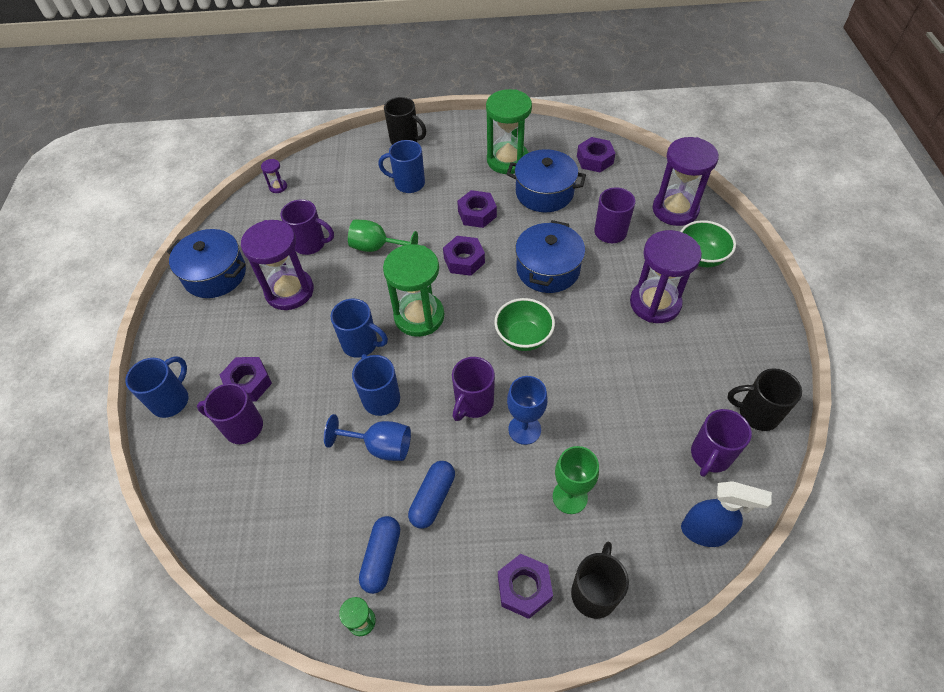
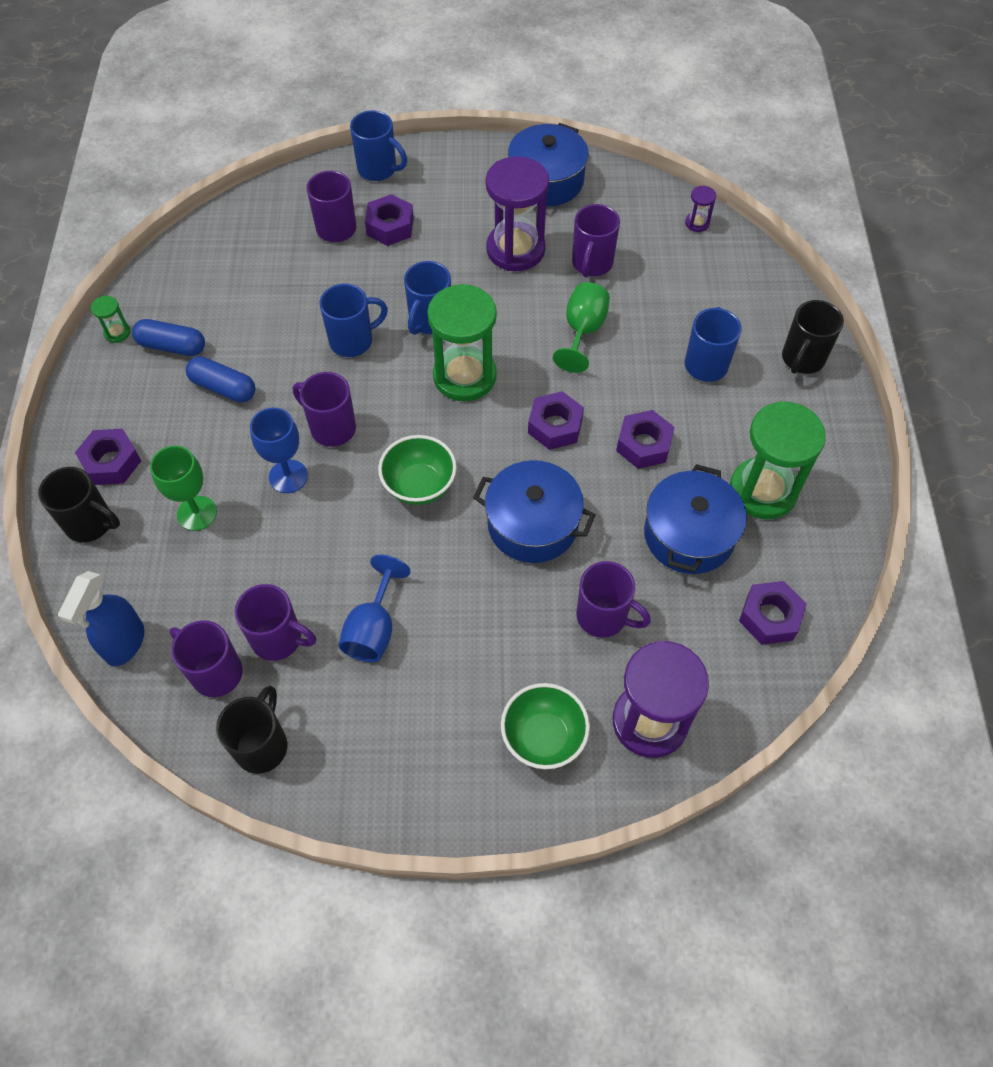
camera: 90 degrees right, 5 degrees up
(380, 446) = (292, 342): blue goblet -> blue goblet (373, 628)
(655, 303) = (459, 653): purple hourglass -> none
(671, 415) = (278, 639): none -> purple mug

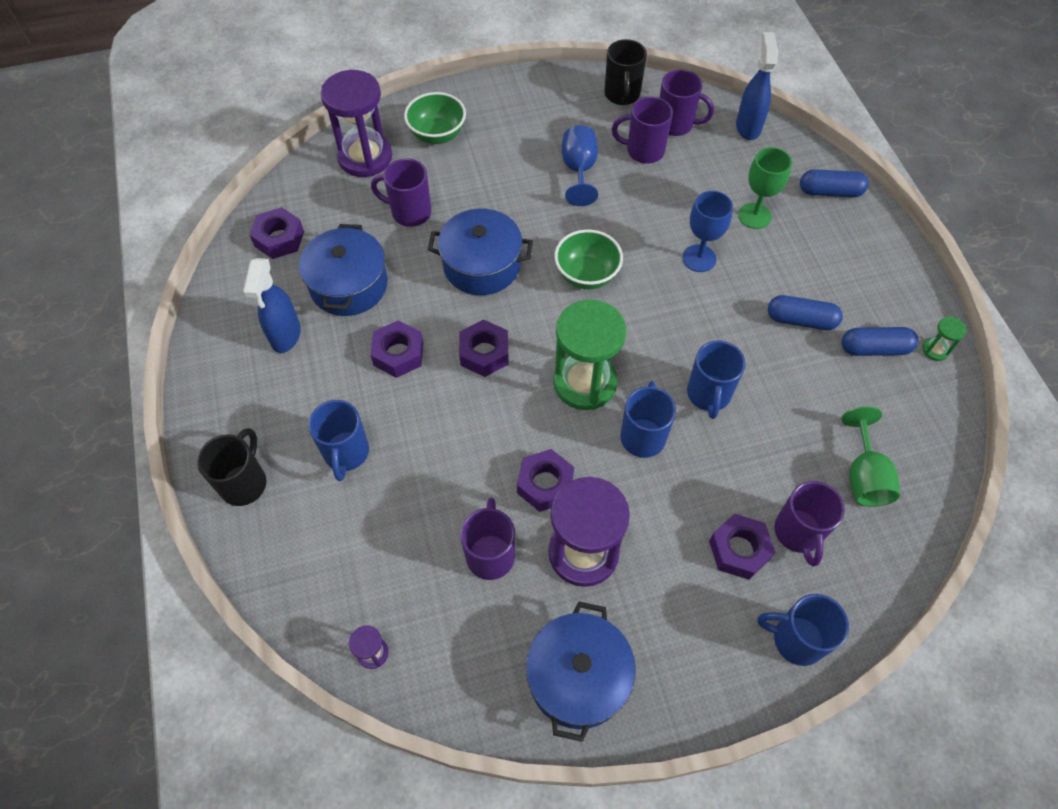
camera: 165 degrees right, 0 degrees up
(91, 523) = (830, 192): black mug -> blue capsule
(111, 462) = (849, 238): purple nut -> purple nut (545, 484)
(331, 428) = (684, 306): purple mug -> none
(353, 341) = (708, 395): blue mug -> blue mug turned 45 degrees counterclockwise
(582, 331) = (481, 461): green goblet -> green goblet (864, 476)
(763, 491) = (285, 336): green hourglass -> blue spray bottle

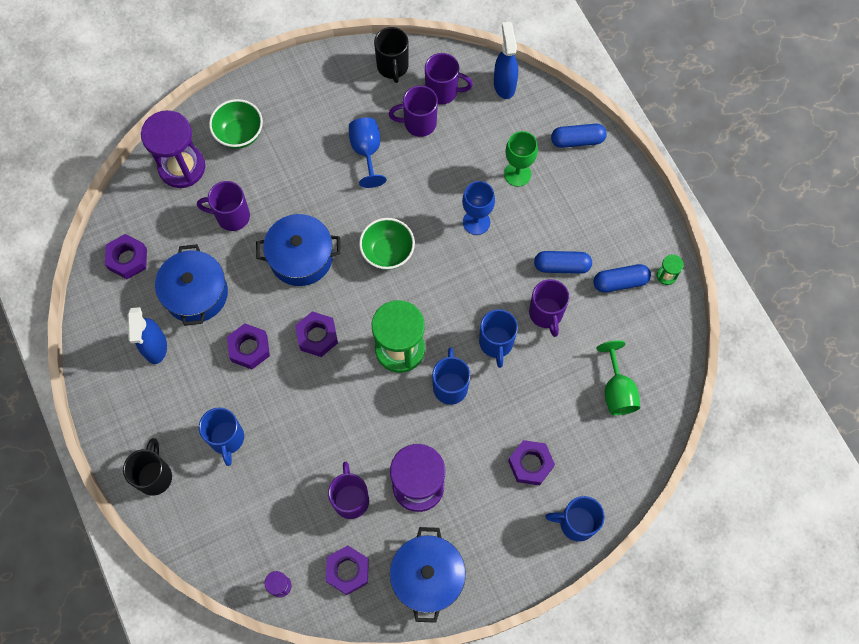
camera: 10 degrees left, 10 degrees up
(545, 484) = (382, 438): purple nut -> purple nut (347, 571)
(798, 533) = (572, 444): purple mug -> purple mug (546, 314)

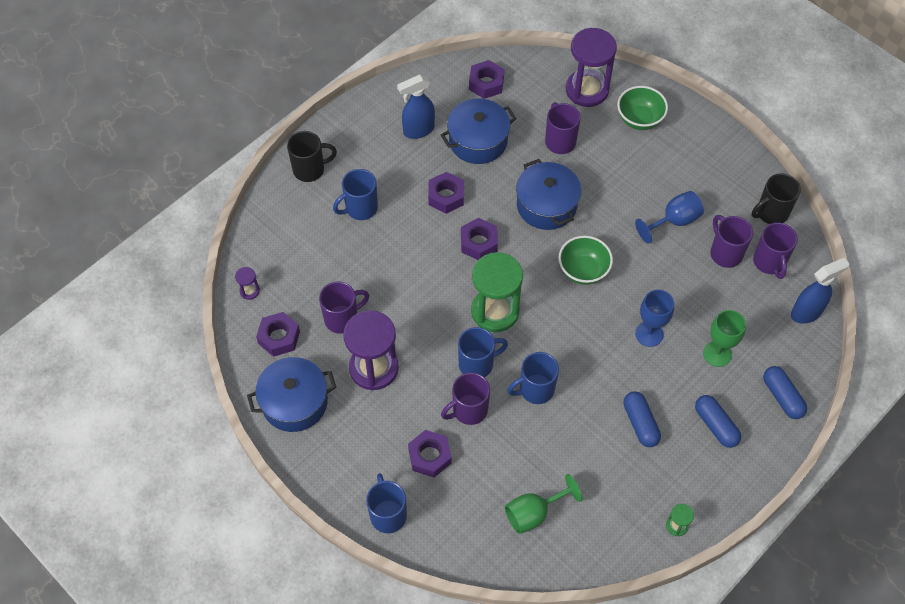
camera: 70 degrees right, 10 degrees down
(546, 314) = (584, 424): purple mug -> purple mug (468, 410)
(620, 282) = (649, 482): blue capsule -> blue capsule (715, 425)

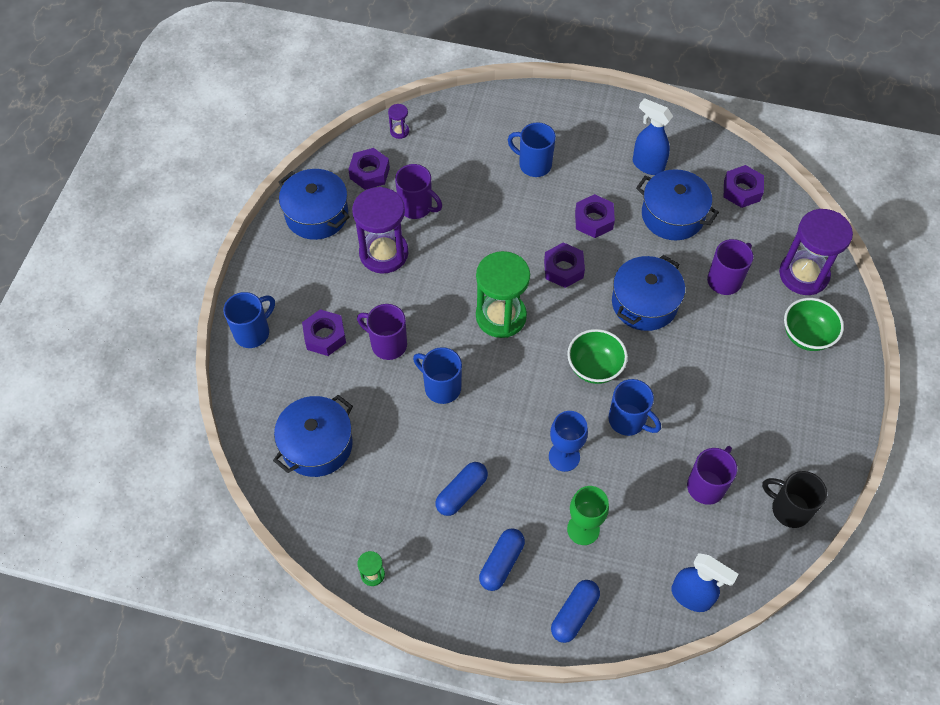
camera: 60 degrees right, 0 degrees up
(310, 169) = (546, 110): black mug -> none
(477, 364) = (438, 328): blue mug -> blue mug (628, 420)
(534, 513) = (317, 445): green goblet -> blue pot
(674, 221) = (709, 421): blue goblet -> none
(769, 262) = (726, 533): purple mug -> none

